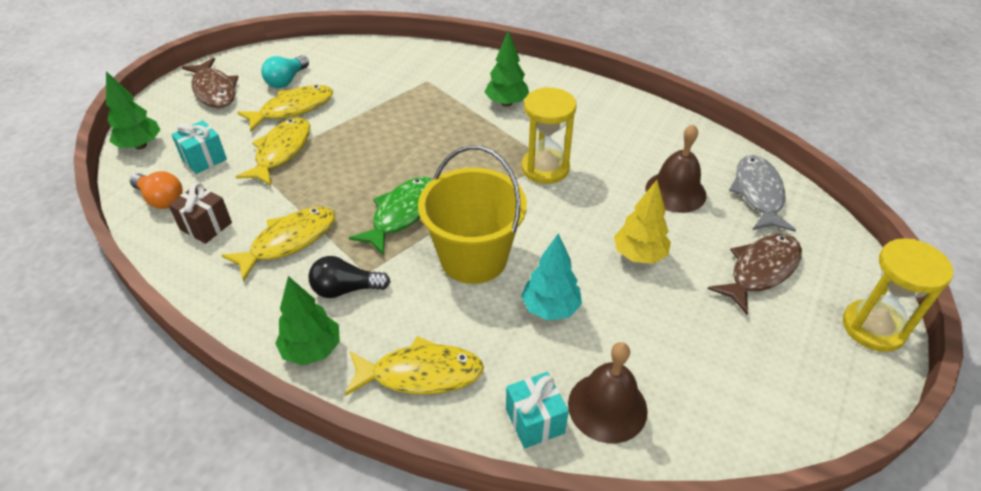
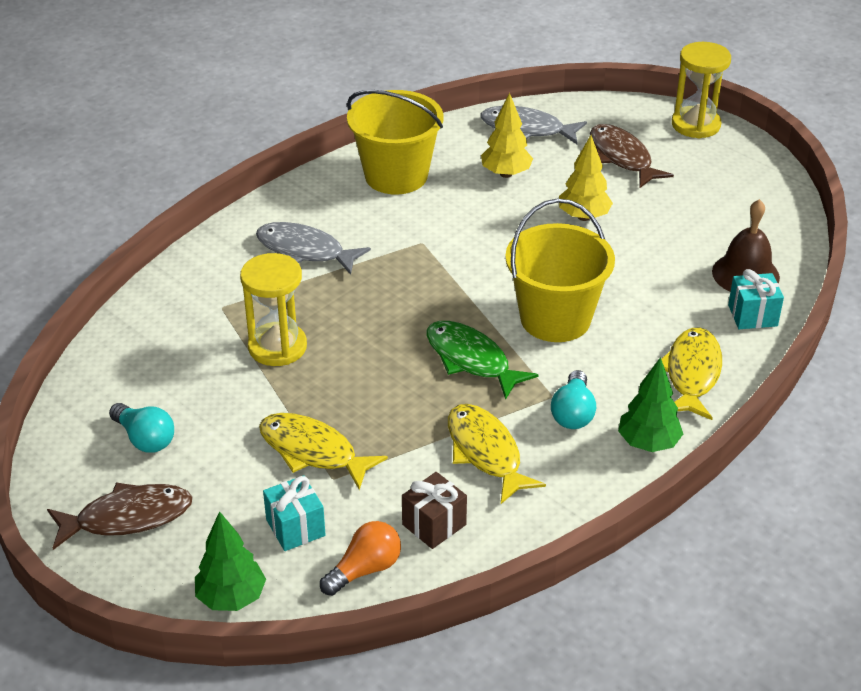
camera: 75 degrees left, 5 degrees down
(292, 109) = (221, 436): yellow fish -> none
(346, 289) = (573, 413): black light bulb -> turquoise light bulb
(506, 103) = (305, 251): green tree -> grey fish
(545, 168) = (437, 246): yellow hourglass -> yellow hourglass (277, 347)
(550, 308) = (634, 282): turquoise tree -> none
(630, 128) = (396, 176): none -> yellow bucket
(675, 191) = (506, 174): brown bell -> yellow tree

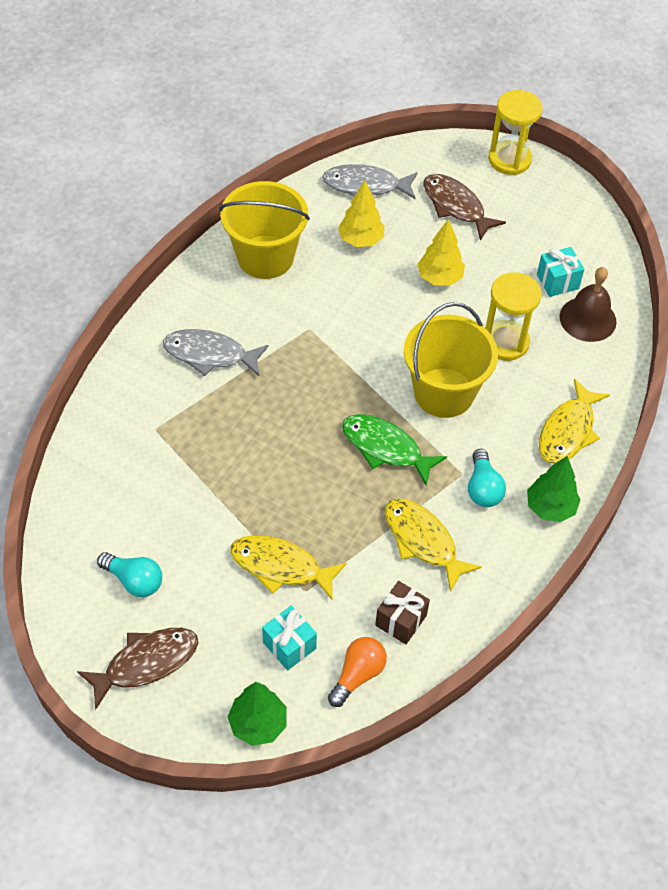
camera: 15 degrees left, 15 degrees up
(277, 347) = (218, 463): yellow hourglass -> yellow hourglass (505, 342)
(692, 374) = (568, 431): yellow fish -> yellow fish turned 150 degrees counterclockwise
(752, 315) = (603, 362): turquoise gift -> turquoise gift (557, 282)

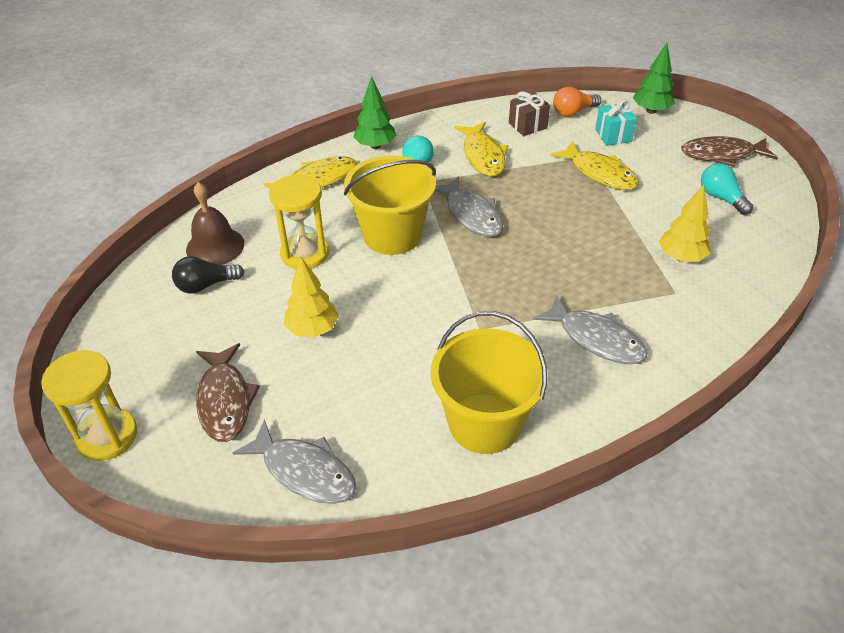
camera: 150 degrees left, 10 degrees down
(361, 240) = (362, 401): yellow tree -> yellow tree (681, 257)
(385, 448) = (471, 214): green fish -> grey fish
(557, 282) = (206, 285): turquoise gift -> black light bulb

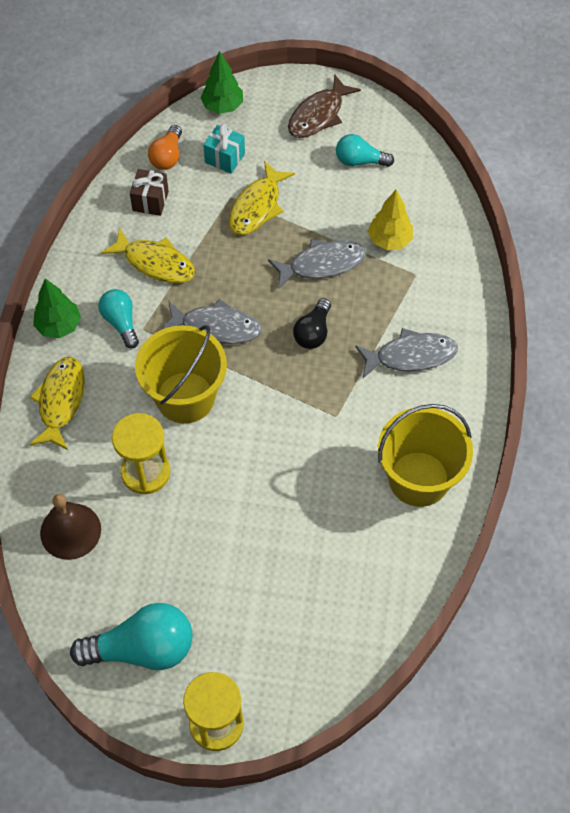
camera: 50 degrees left, 15 degrees up
(144, 345) = (142, 649): none -> turquoise light bulb
(206, 285) = (113, 566): black light bulb -> black light bulb (313, 332)
(225, 400) = (253, 625): brown fish -> none
(304, 471) = (362, 614): grey fish -> grey fish (322, 264)
(313, 329) = (235, 522): yellow tree -> none
(599, 173) = (257, 206): yellow fish -> yellow fish turned 120 degrees clockwise

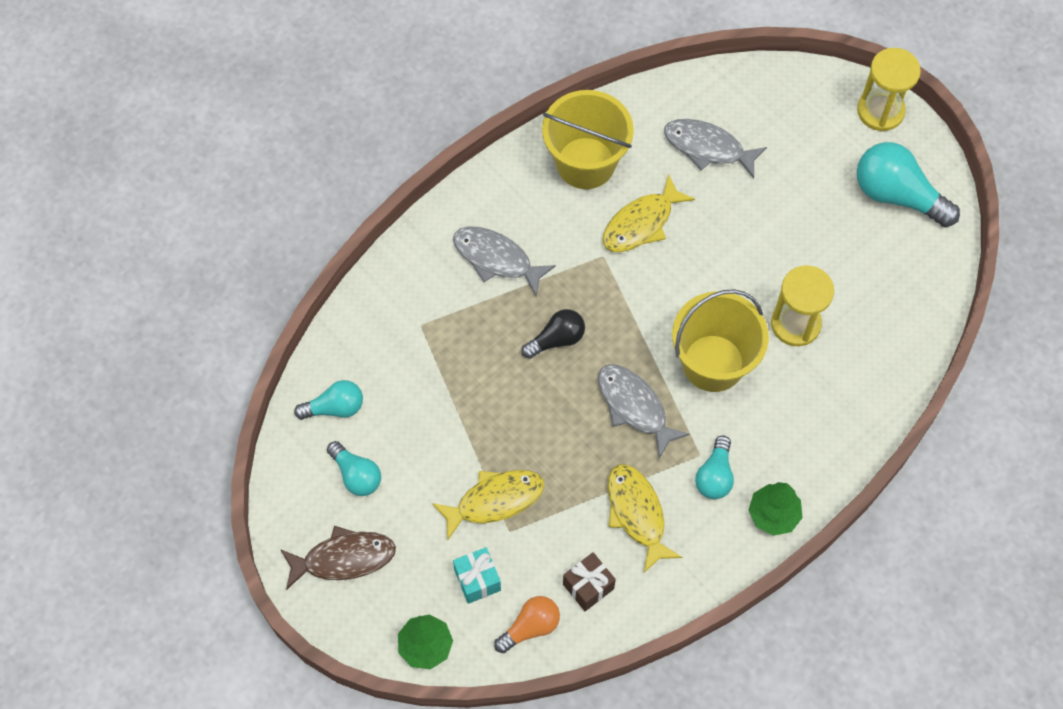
camera: 140 degrees left, 5 degrees up
(60, 401) = (822, 439): yellow fish -> yellow fish (641, 223)
(70, 531) = (891, 321): brown bell -> none
(322, 264) = (491, 396): grey fish -> grey fish (708, 148)
(389, 240) = (410, 373): yellow tree -> none
(415, 187) = (335, 408): none -> turquoise light bulb

